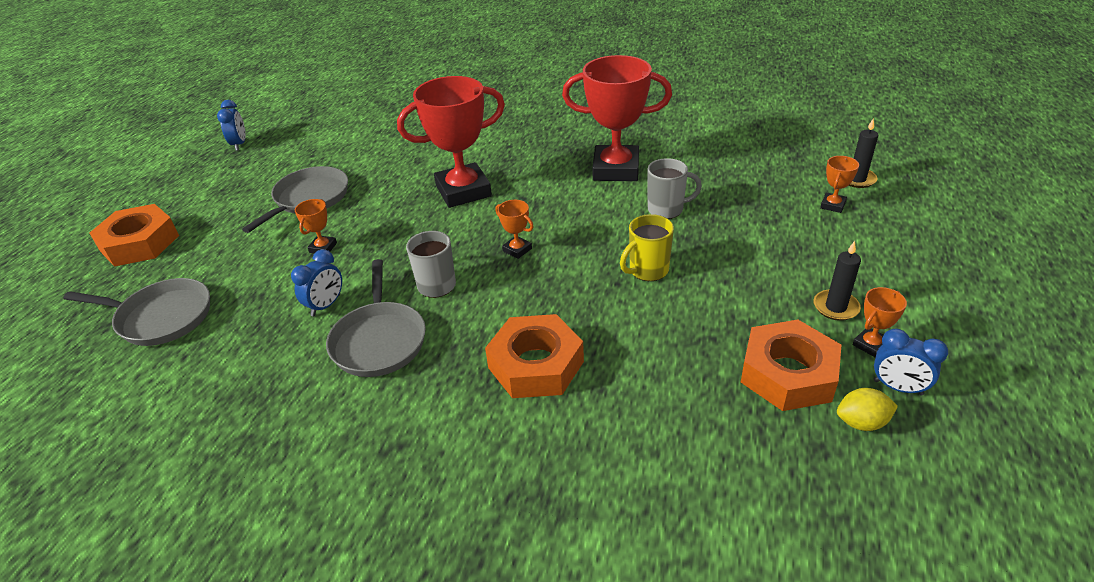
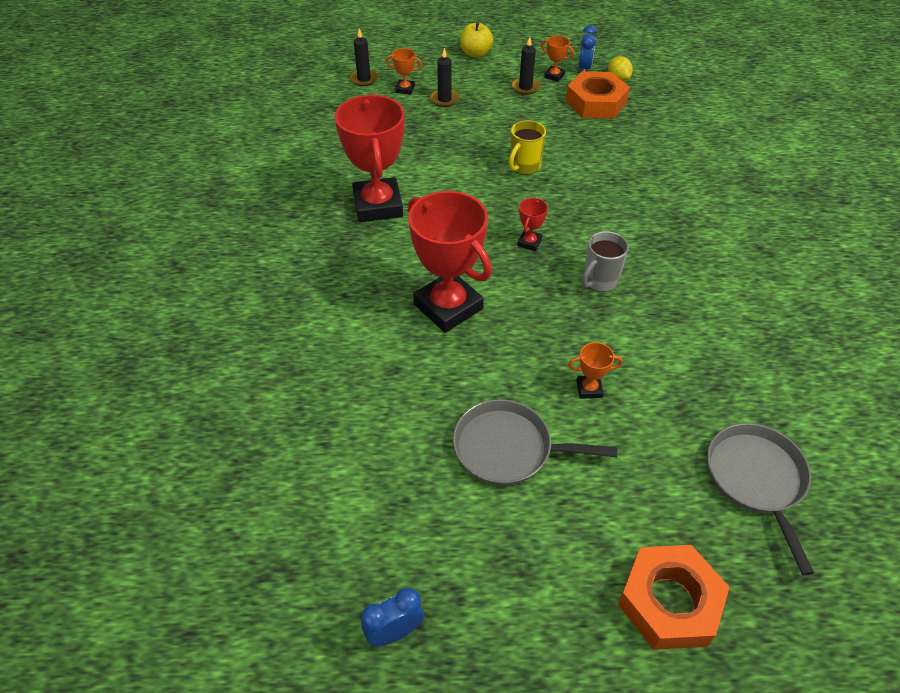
camera: 110 degrees left, 10 degrees up
(326, 305) = (664, 347): blue clock -> none
(379, 340) = (681, 294): grey pan -> none
(517, 250) = (529, 242): orange trophy -> red trophy
(536, 364) = (652, 202): orange nut -> none
(647, 270) = (524, 166): yellow mug -> yellow mug turned 90 degrees clockwise
(666, 210) = (437, 167): grey mug -> none
(807, 232) = (444, 99): none -> black candle
(935, 276) = (475, 53): none -> yellow apple

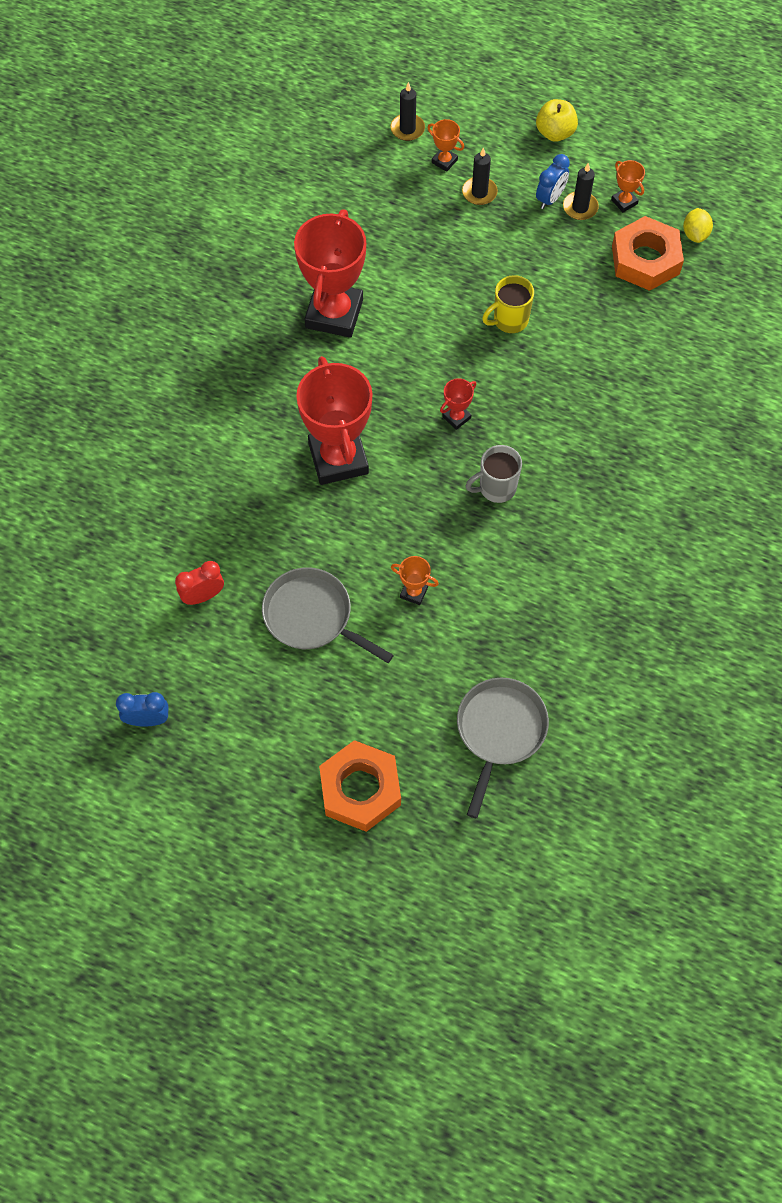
camera: 25 degrees right, 15 degrees up
(386, 474) = (203, 596): none -> red clock
(584, 68) = (667, 203): blue clock -> blue clock (550, 199)

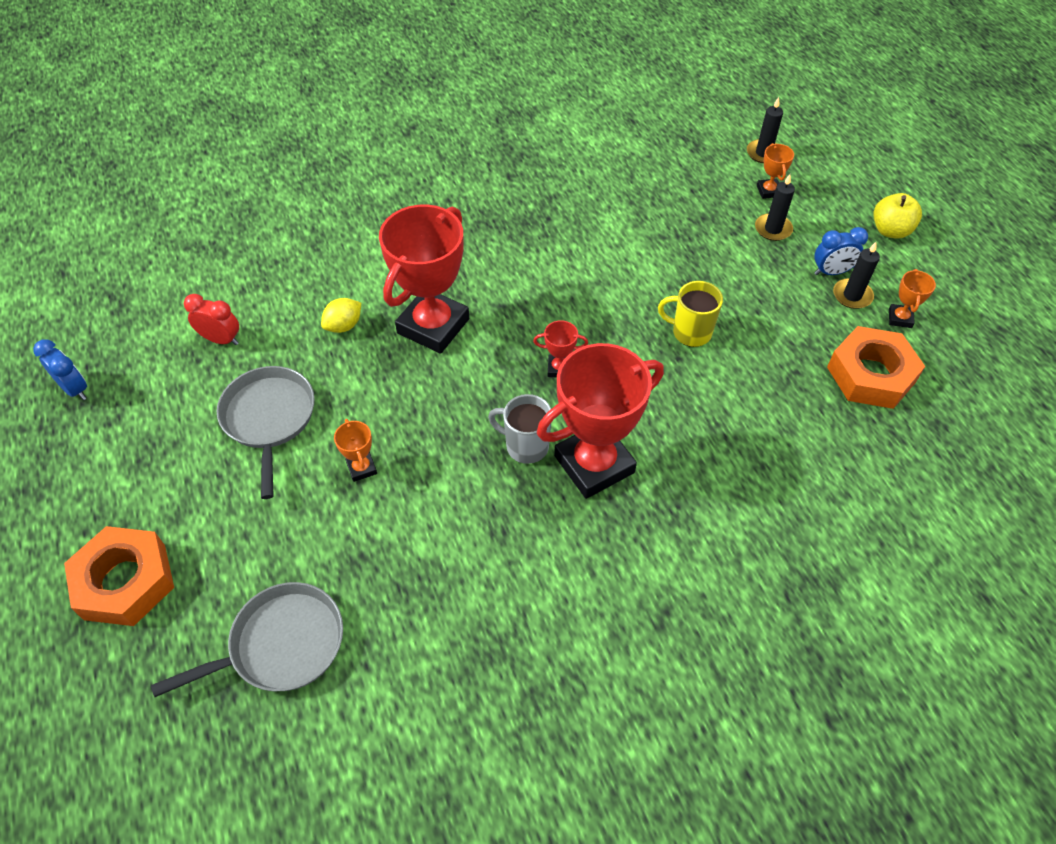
camera: 45 degrees right, 10 degrees down
(334, 314) = (556, 230): red trophy -> red trophy (594, 464)
(695, 234) = (945, 388): yellow lemon -> yellow lemon (344, 326)

